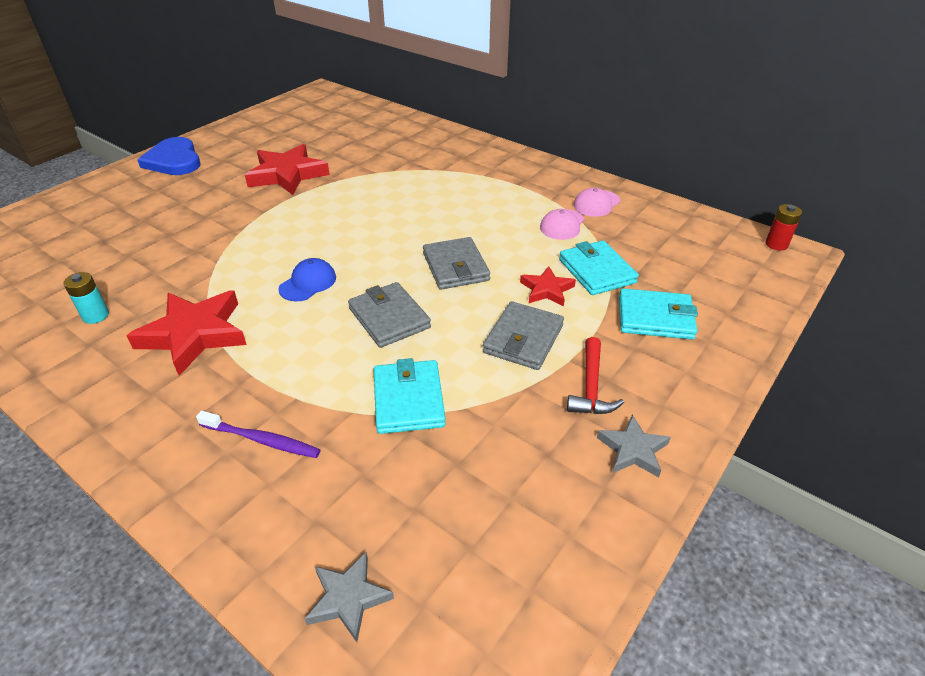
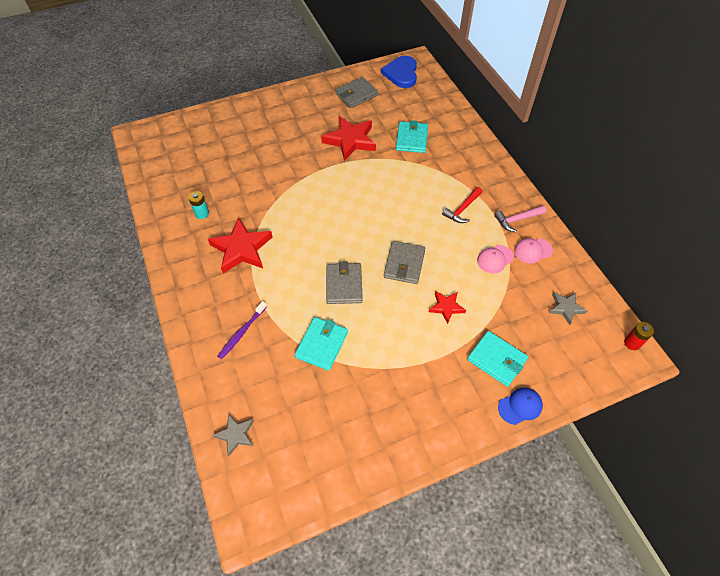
camera: 30 degrees right, 15 degrees up
(174, 160) = (291, 100): blue heart -> blue heart (401, 73)
(262, 440) = (241, 333): purple toothbrush -> purple toothbrush turned 75 degrees clockwise
(308, 283) = (315, 238): blue cap -> blue cap (520, 406)
(523, 339) = (407, 336): grey wallet -> grey wallet (356, 94)
(554, 183) = (517, 220): none -> pink hammer
(591, 387) = (421, 386): red hammer -> red hammer (462, 209)
(596, 271) = (488, 307): turquoise wallet -> turquoise wallet (411, 139)
(633, 450) = (414, 435): grey star -> grey star (566, 308)

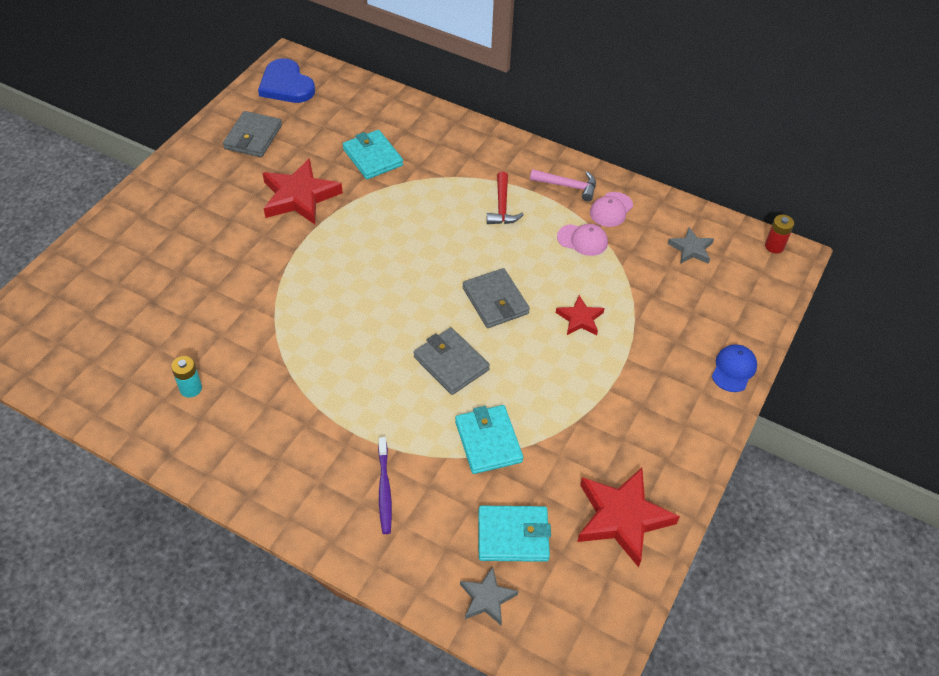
camera: 40 degrees left, 5 degrees down
(241, 249) = (288, 398): red star -> red star (622, 518)
(495, 259) = (582, 240): pink cap -> pink cap turned 90 degrees counterclockwise
(496, 360) = (674, 339): turquoise wallet -> turquoise wallet (513, 536)
(517, 220) = (568, 186): pink hammer -> pink hammer turned 105 degrees counterclockwise

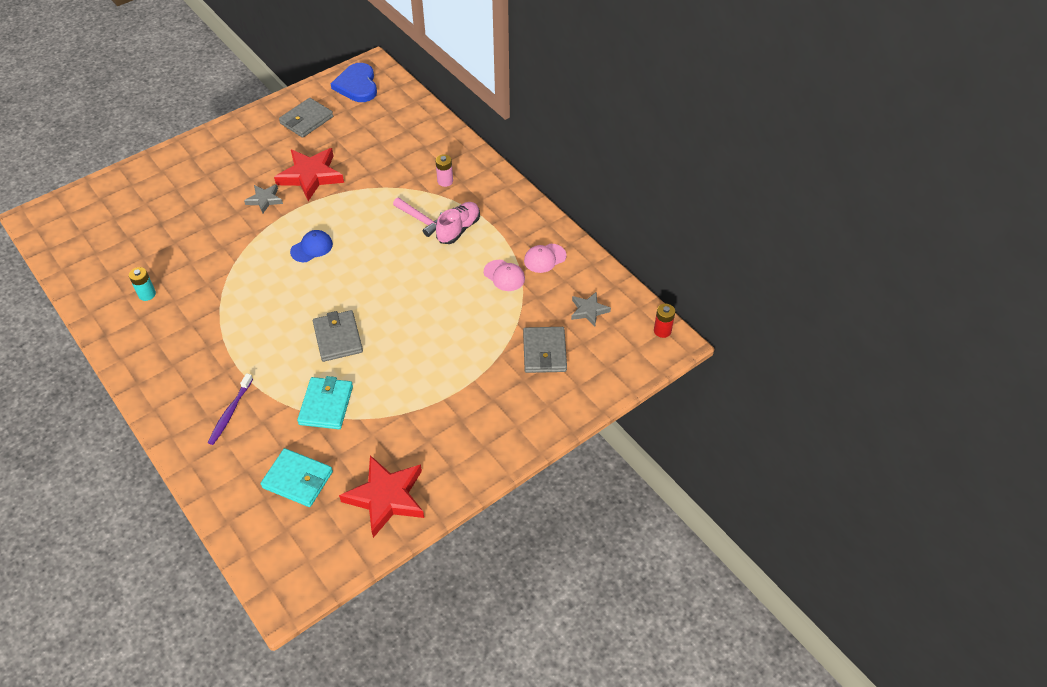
camera: 25 degrees right, 0 degrees up
(372, 157) = (384, 161): turquoise wallet -> none
(453, 160) = (445, 181): none -> pink battery
(487, 598) = (250, 516): grey star -> grey star (264, 200)
(495, 301) = (403, 301): grey wallet -> grey wallet (544, 352)
(502, 206) = (458, 229): red hammer -> pink shoe
(568, 186) = (522, 228): pink hammer -> pink hammer (421, 220)
(580, 319) = (459, 337): red star -> none
(733, 369) = (554, 418): blue cap -> blue cap (312, 248)

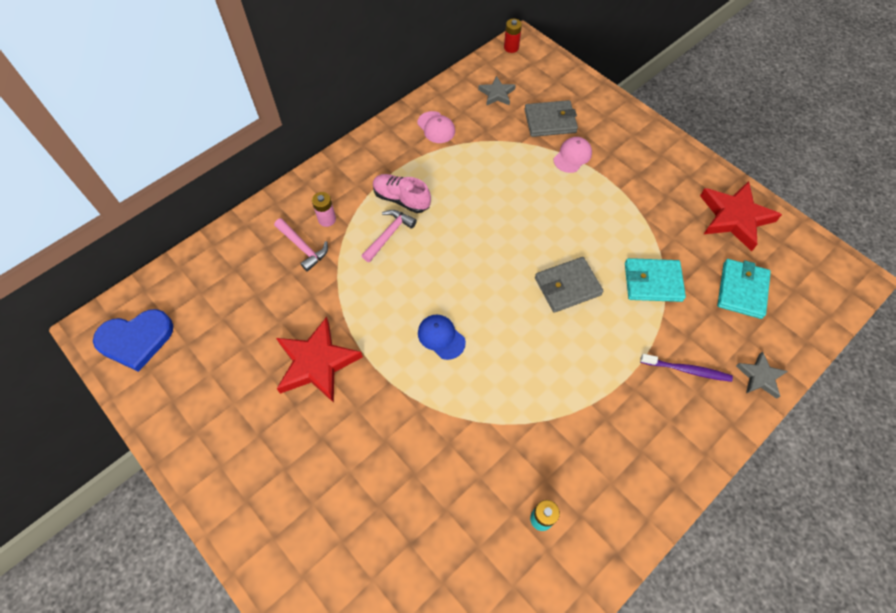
camera: 95 degrees left, 10 degrees up
(264, 200) = (361, 410): grey star -> grey star (760, 377)
(306, 120) = (204, 390): grey wallet -> none
(419, 167) = (303, 247): none -> pink hammer
(504, 275) = (462, 156): pink cap -> pink cap (572, 156)

